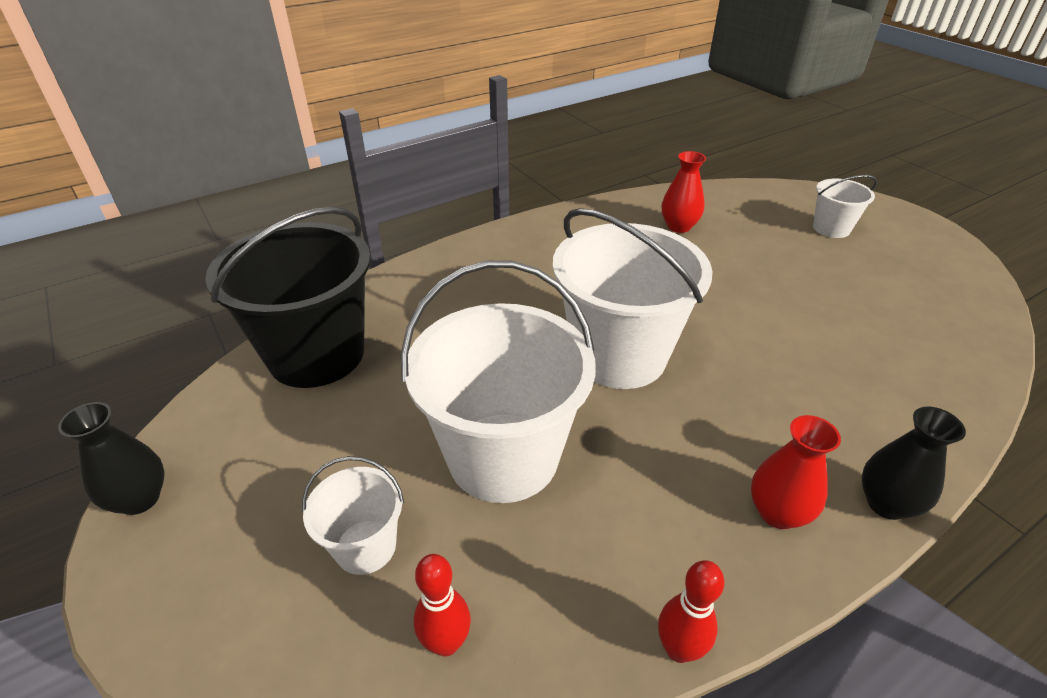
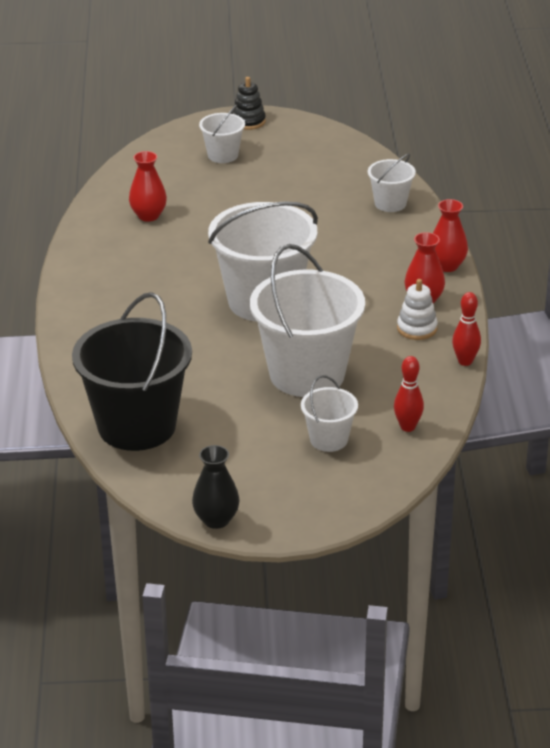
camera: 60 degrees left, 5 degrees down
(704, 536) = (417, 328): none -> white stacking toy
(886, 503) = (447, 266): black vase -> red vase
(907, 221) = (248, 121): none -> black stacking toy
(935, 380) = (390, 203): none -> white bucket

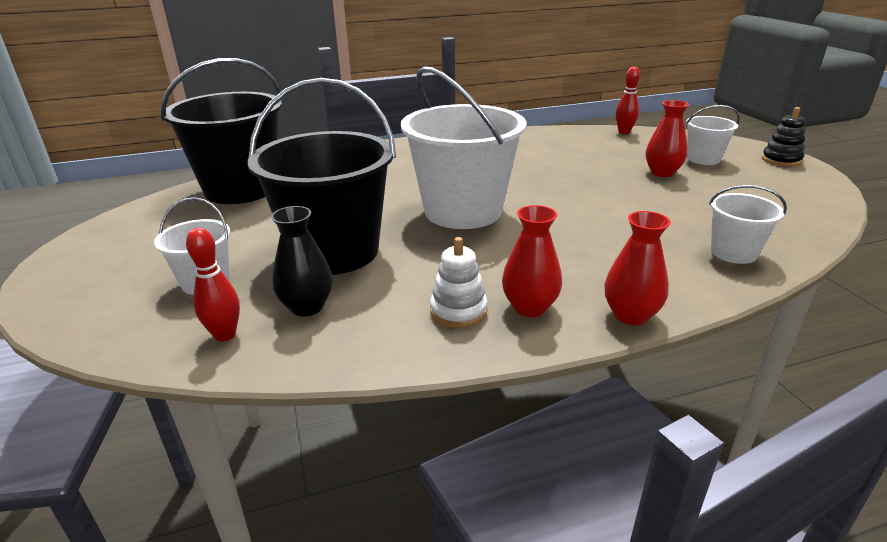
camera: 75 degrees right, 5 degrees down
(148, 216) = (566, 148): red vase -> red vase (662, 173)
(216, 520) = (80, 241): black vase -> black vase (307, 307)
(307, 374) = (334, 252): white bucket -> black bucket
(465, 361) = (392, 365): red bowling pin -> red bowling pin (624, 132)

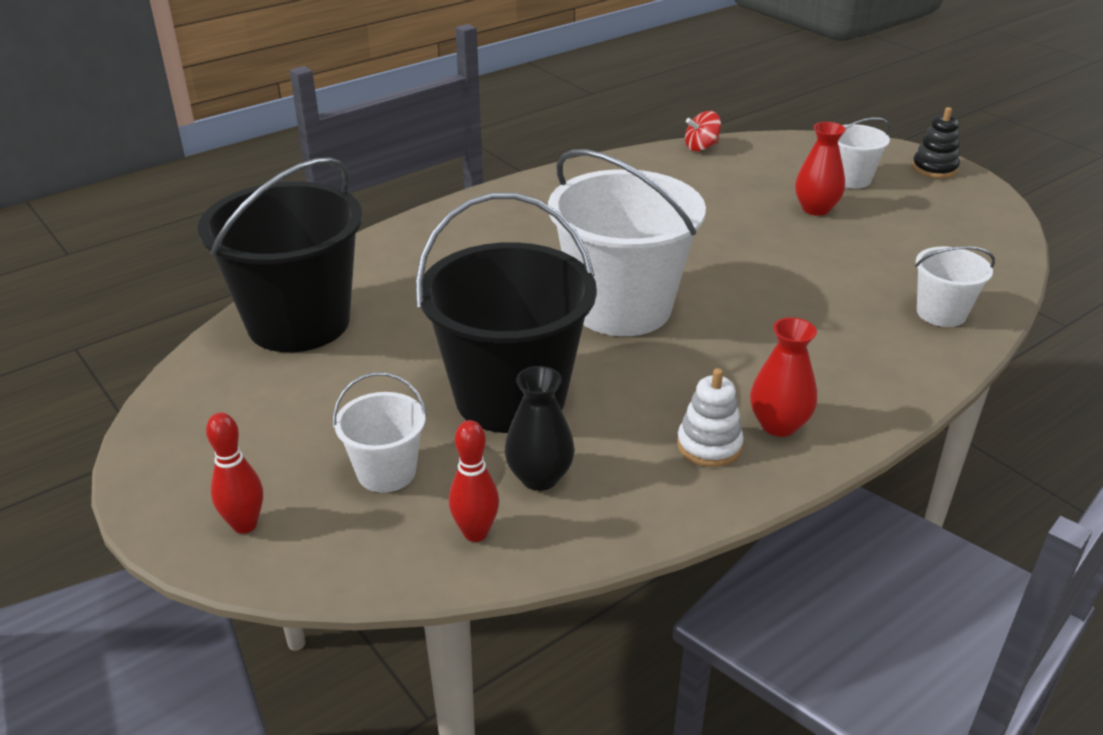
camera: 20 degrees left, 5 degrees up
(596, 130) = (701, 147): none -> red spinning top
(624, 132) = (737, 146): red bowling pin -> red bowling pin (245, 525)
(630, 315) = (881, 412): red vase -> none

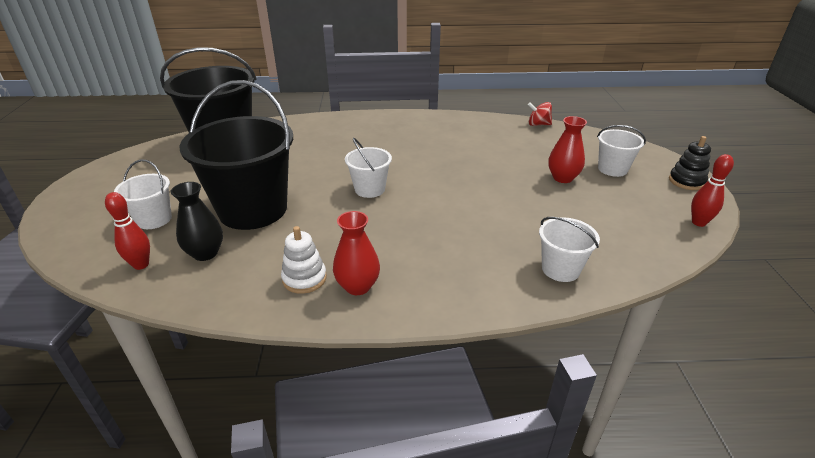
camera: 35 degrees right, 0 degrees up
(245, 525) = (76, 215): red bowling pin -> red bowling pin (698, 222)
(621, 308) = (370, 189): white bucket -> white bucket, size x0.48

